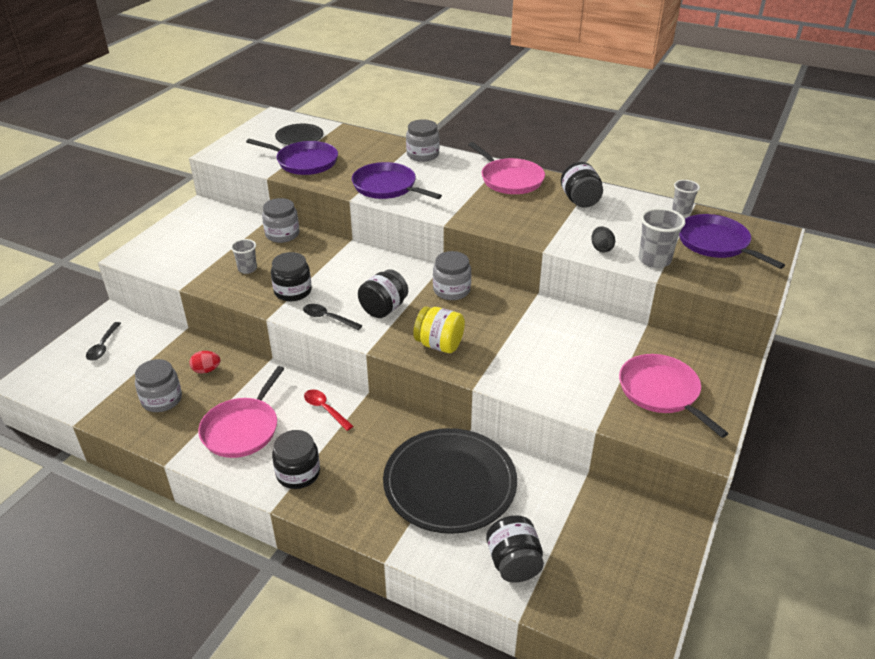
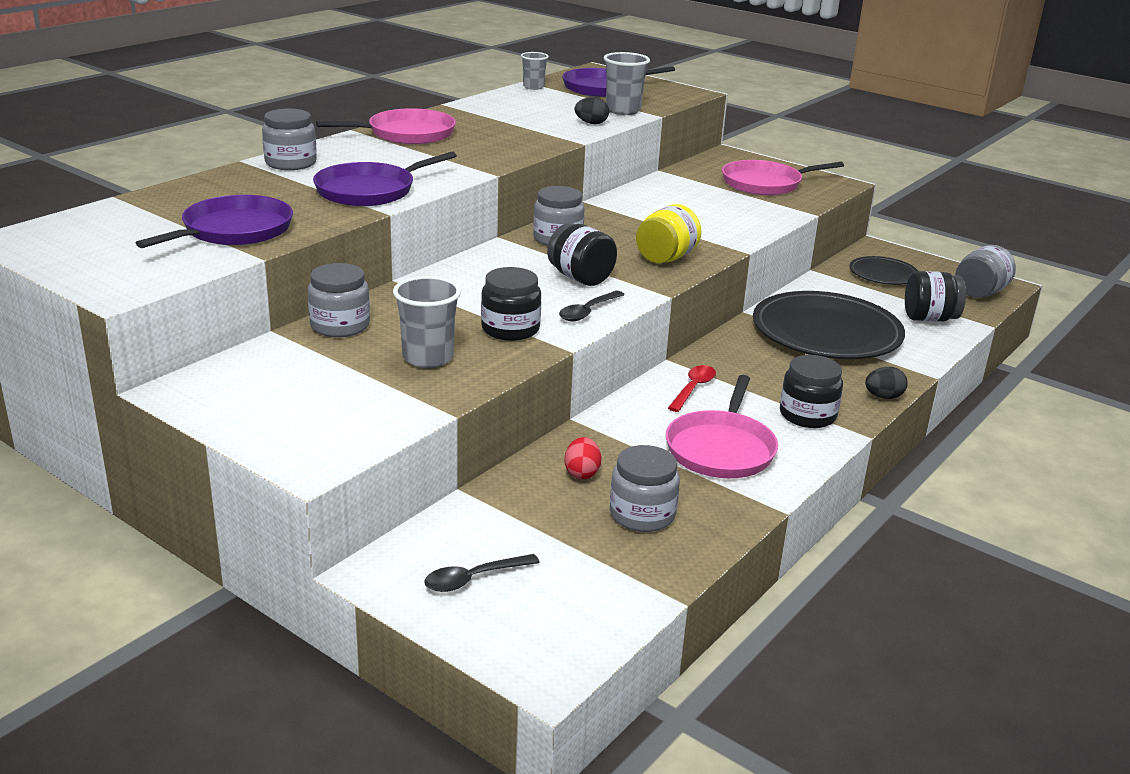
camera: 80 degrees left, 10 degrees down
(103, 346) = (474, 579): black spoon -> black spoon turned 135 degrees clockwise
(242, 429) = (721, 449): pink pan -> pink pan turned 75 degrees clockwise
(247, 269) = (428, 358): grey cup -> grey cup, size x1.57
(299, 137) = (131, 227): black plate -> black plate (883, 274)
(325, 409) = (693, 389): red spoon -> red spoon turned 150 degrees clockwise
(338, 521) = (883, 397): none -> black egg
(580, 200) = (484, 115): black jar -> none
(604, 615) = (979, 293): none -> grey jar

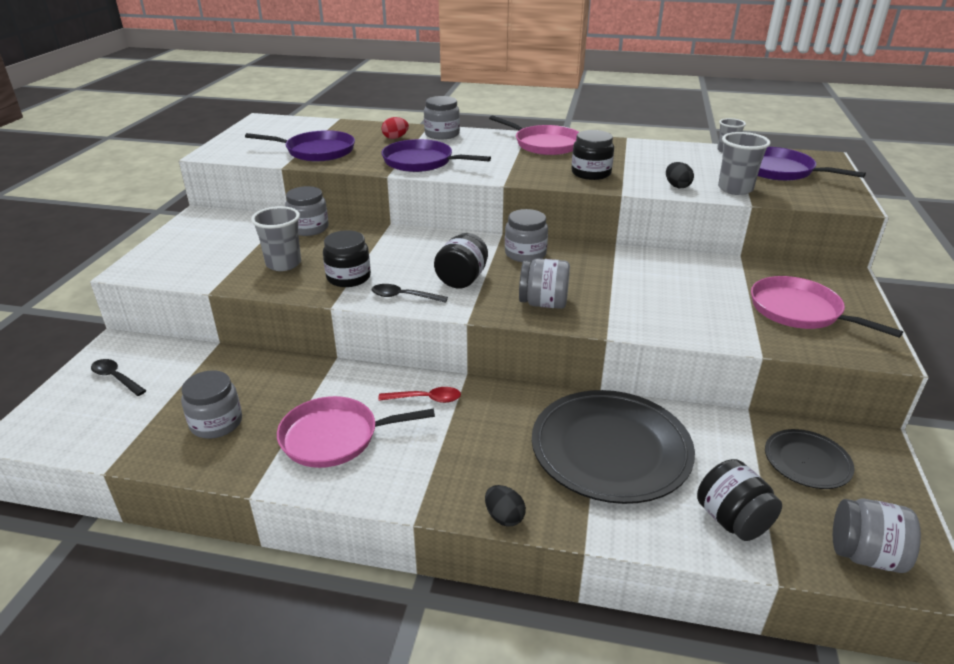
camera: 65 degrees right, 5 degrees up
(582, 473) = (261, 382): red egg -> red egg (395, 138)
(666, 258) = (543, 303): yellow jar -> grey jar
(807, 415) = (427, 473): black jar -> black jar (591, 173)

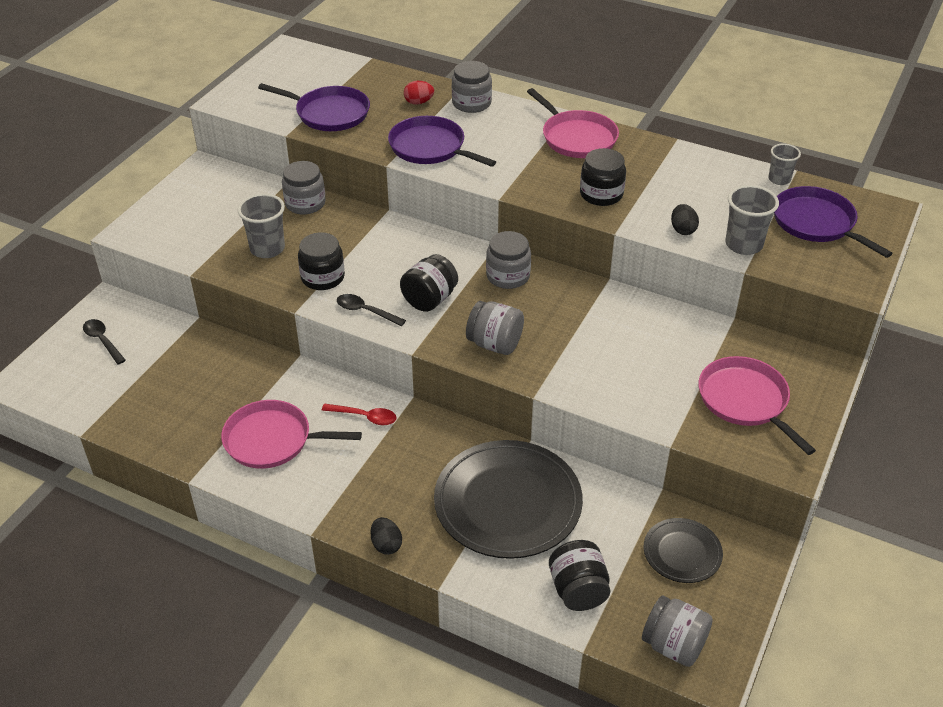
camera: 15 degrees right, 10 degrees up
(216, 423) = (177, 405): grey jar -> none

